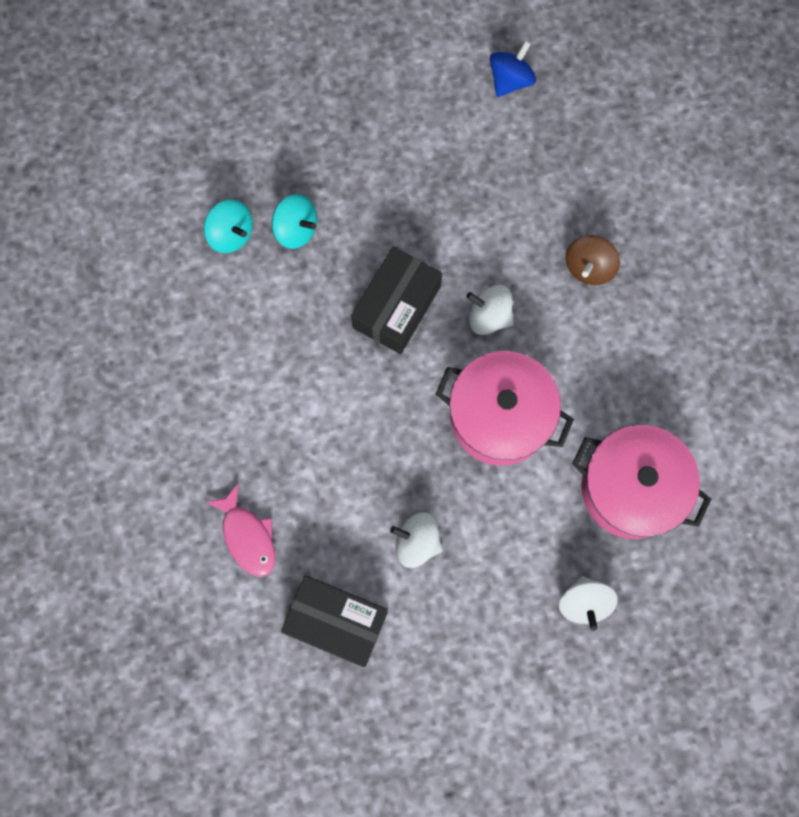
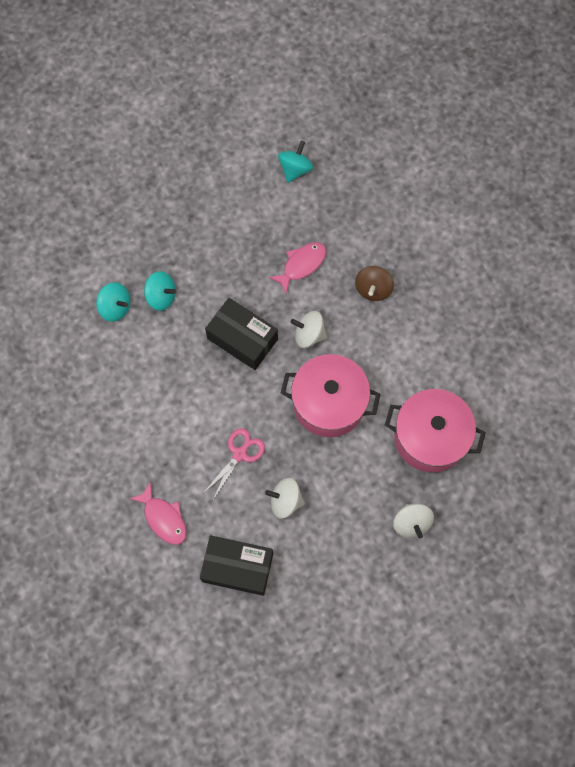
camera: 10 degrees left, 5 degrees down
(365, 466) = (239, 454): none -> pink scissors
(396, 307) = (242, 339): black box -> black box turned 75 degrees counterclockwise
(496, 217) = (301, 265): none -> pink fish
(510, 80) = (295, 169): blue spinning top -> turquoise spinning top

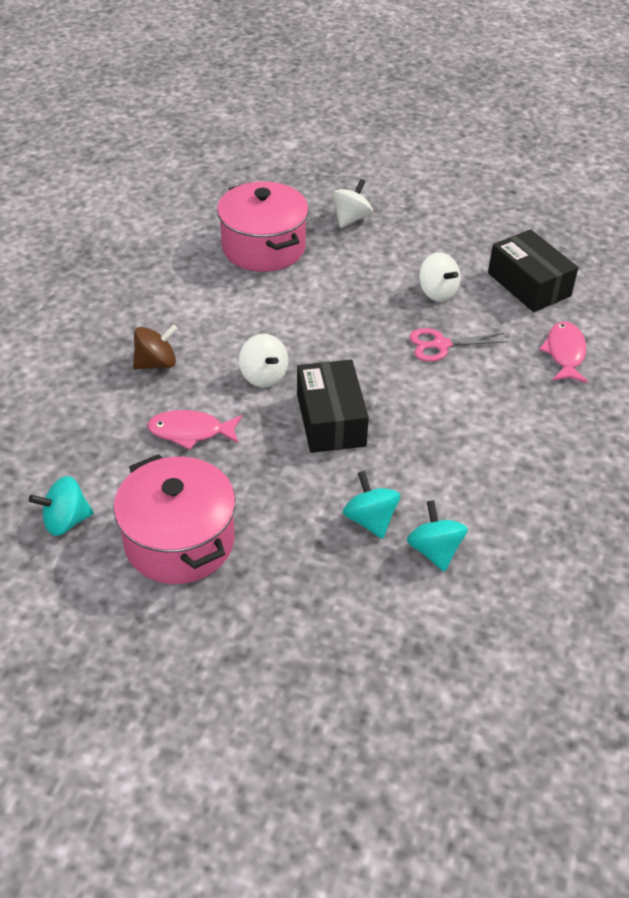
camera: 135 degrees left, 25 degrees down
(329, 403) = (315, 321): pink pot -> pink pot (179, 541)

